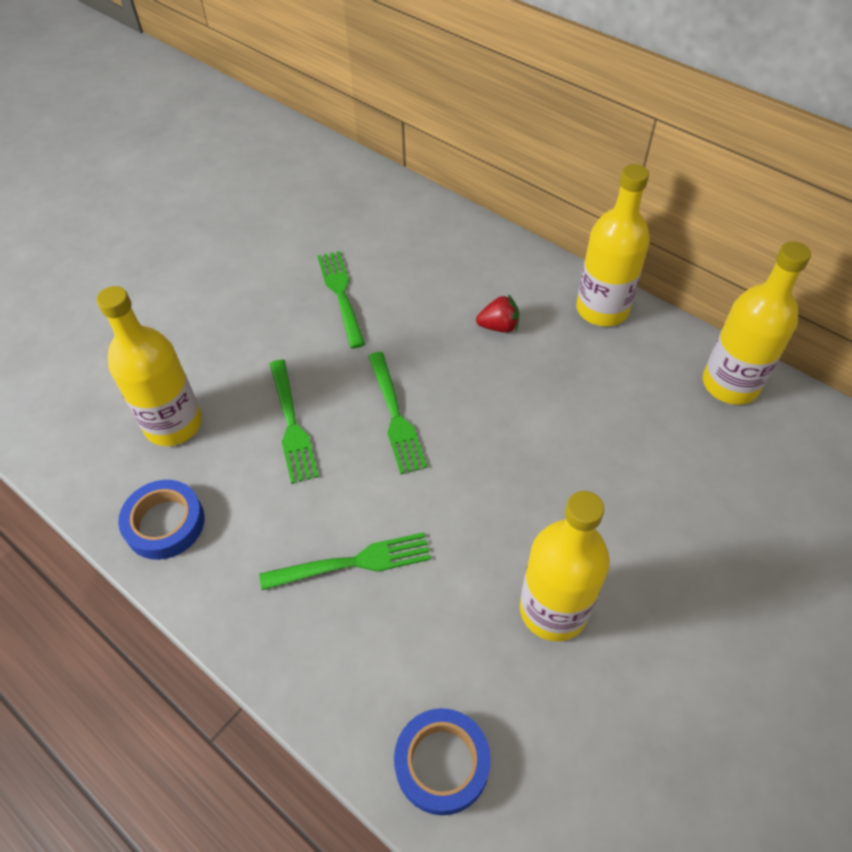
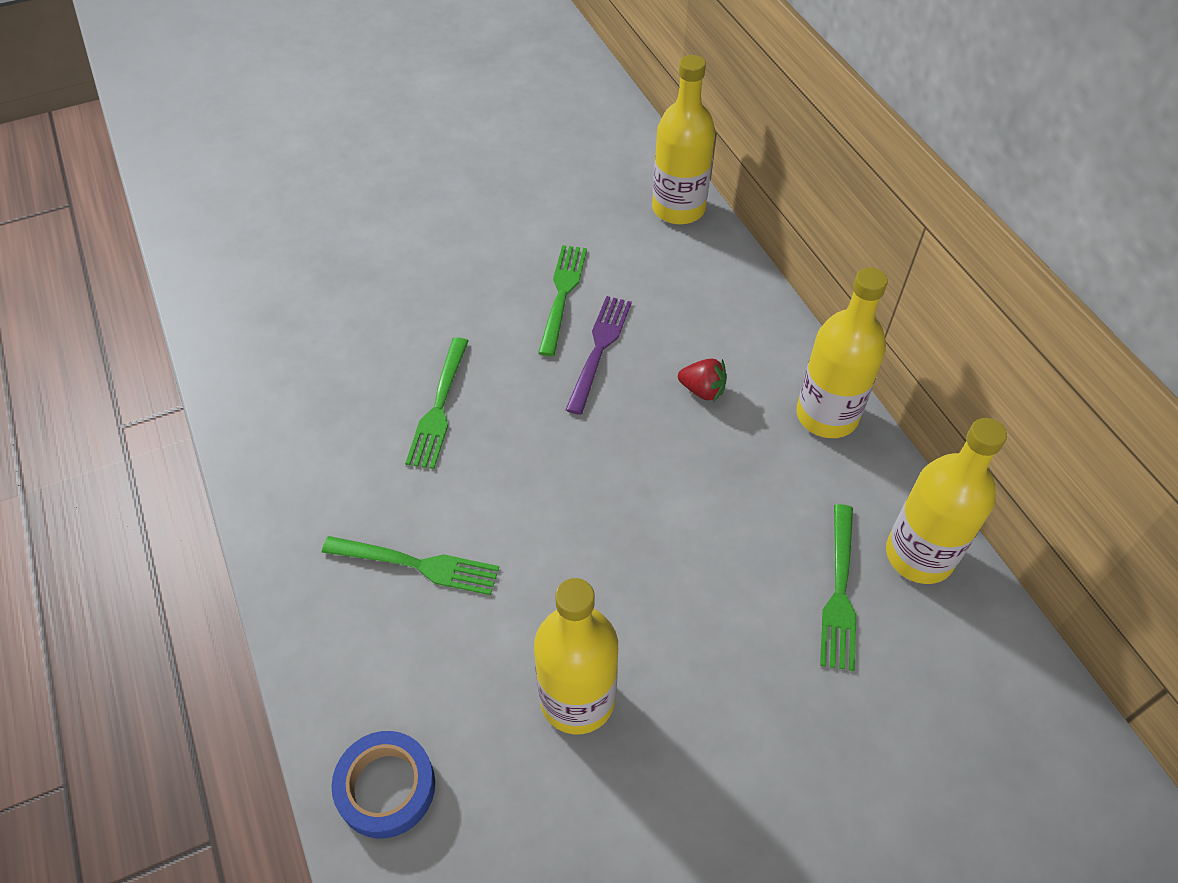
camera: 25 degrees right, 0 degrees up
(165, 523) = (275, 453): blue tape -> none
(173, 424) = (334, 362): yellow bottle -> yellow bottle (678, 208)
(395, 415) = (541, 439): green fork -> green fork (839, 591)
(398, 326) = (599, 349): none -> purple fork

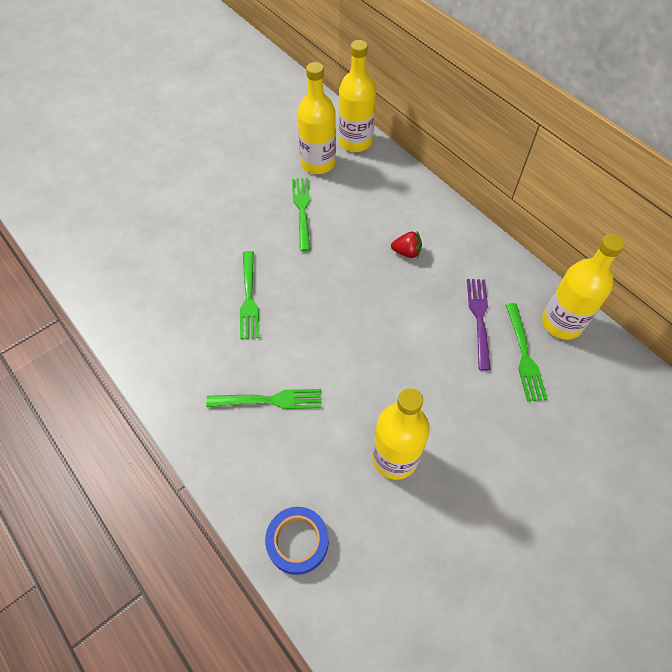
camera: 15 degrees left, 5 degrees up
(599, 349) = (336, 240): purple fork -> purple fork (479, 319)
(827, 415) = (484, 252): yellow bottle -> yellow bottle (318, 163)

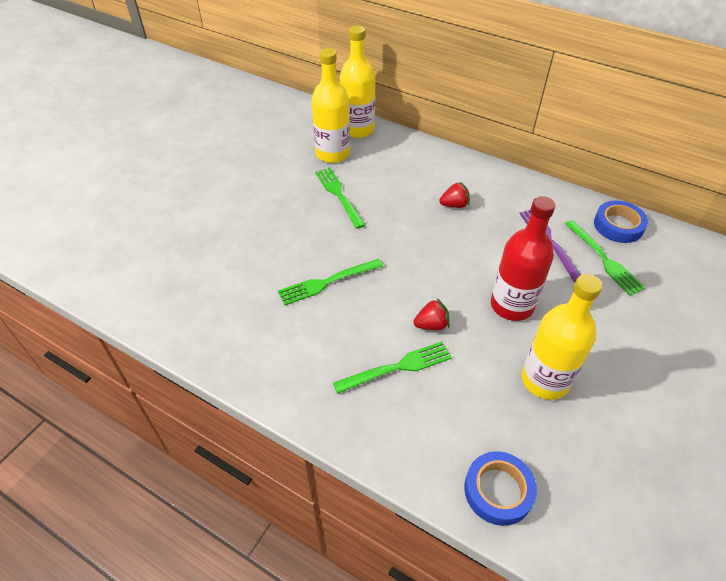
camera: 20 degrees left, 10 degrees down
(249, 298) = (327, 282): green fork -> green fork turned 90 degrees clockwise
(320, 369) = (431, 325): none -> red strawberry
(405, 374) = (512, 305): none -> red bottle
(561, 323) = (618, 225): yellow bottle -> blue tape

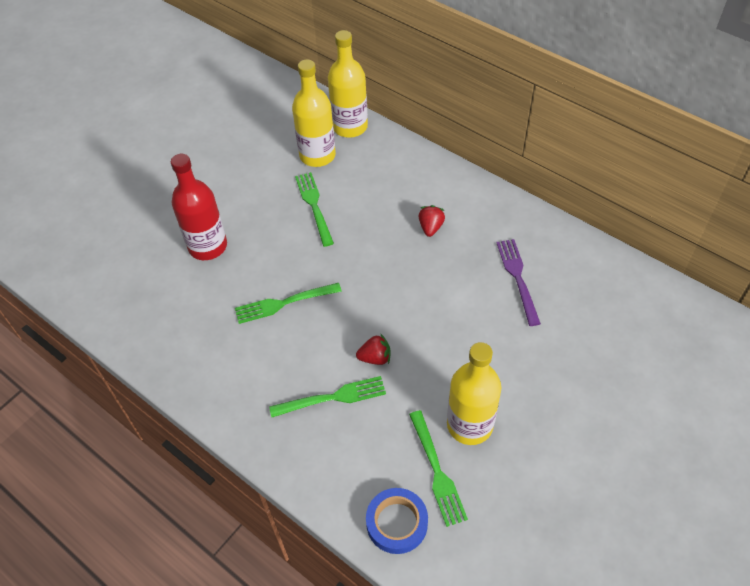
camera: 10 degrees right, 5 degrees up
(454, 205) = (430, 227): red strawberry -> red strawberry turned 75 degrees counterclockwise
(512, 305) = (459, 345): red bottle -> red bottle (208, 246)
(604, 259) = (569, 303): green fork -> green fork (437, 471)
(618, 225) = (597, 266): blue tape -> none

